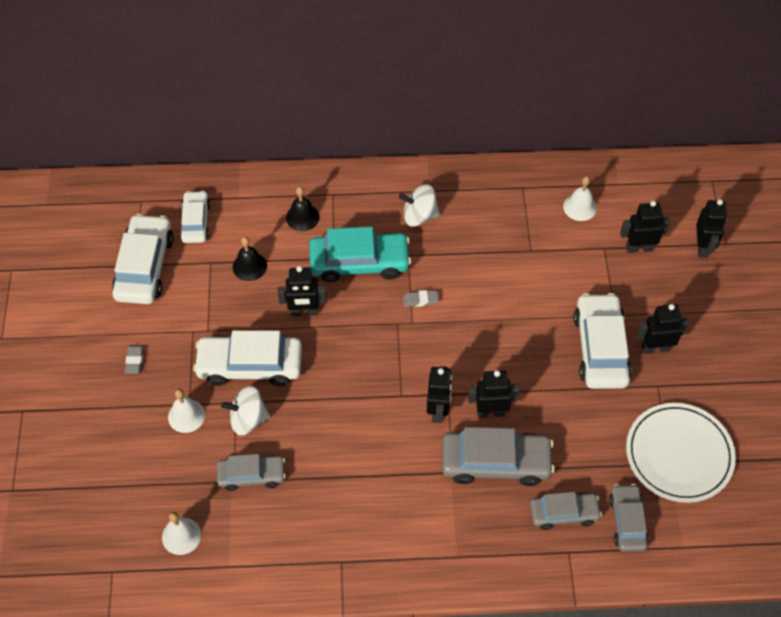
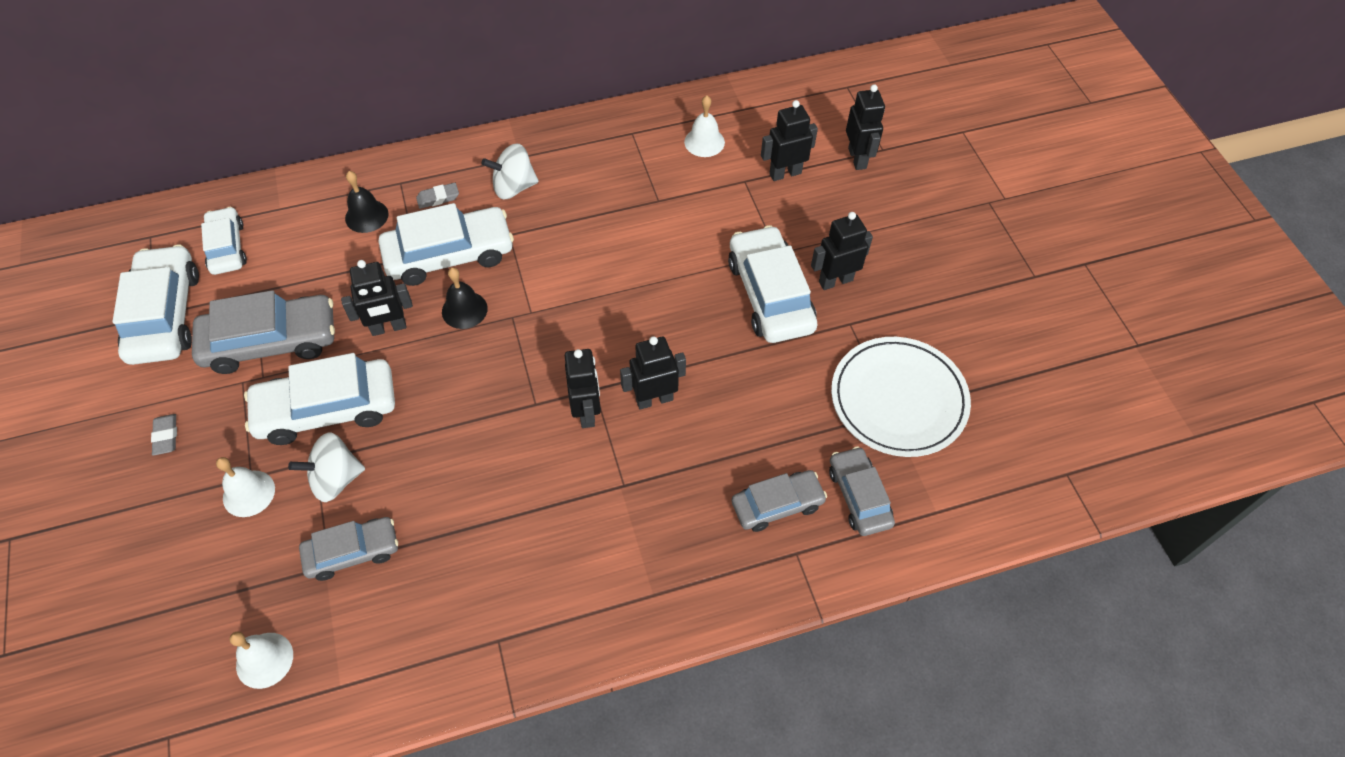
camera: 15 degrees left, 0 degrees up
(249, 266) = (307, 287): black bell -> black bell (464, 310)
(359, 262) = (449, 255): turquoise car -> white car
(420, 300) = (535, 283): grey eraser -> grey eraser (438, 198)
(495, 462) = (675, 461): grey car -> grey car (271, 342)

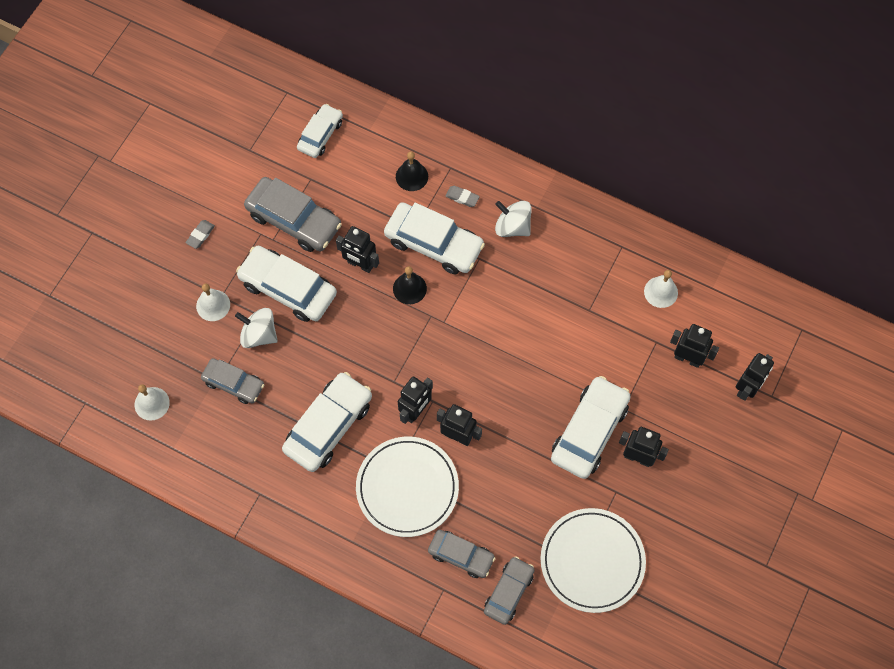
camera: 45 degrees right, 10 degrees up
(165, 315) = (255, 155): white car -> white car (328, 426)
(655, 489) = (407, 487): none -> white plate

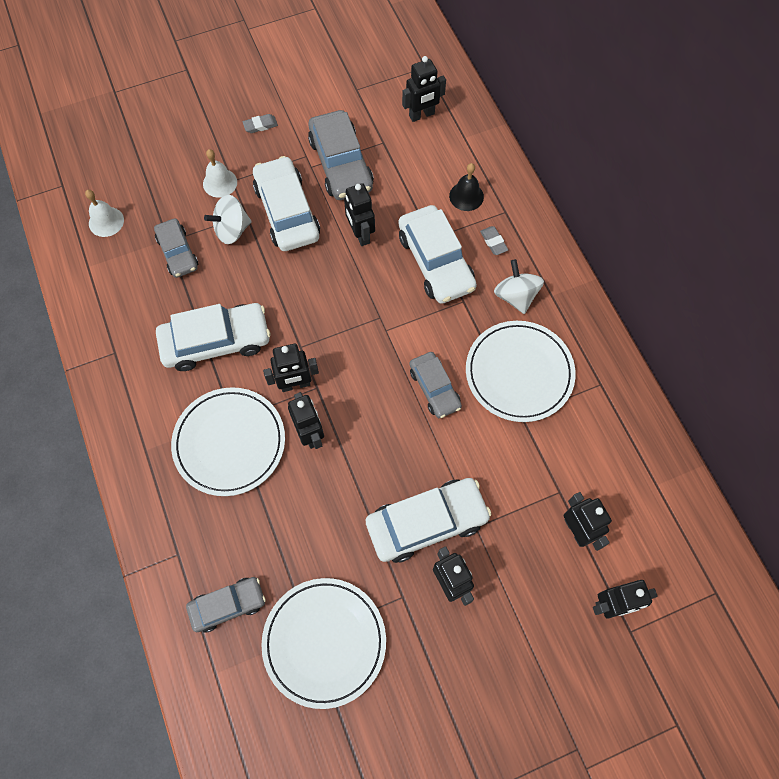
camera: 40 degrees right, 0 degrees up
(259, 334) = (232, 230): white spinning top -> white spinning top turned 90 degrees counterclockwise
(320, 135) = (422, 115): white car -> black robot
(409, 288) = (382, 282): black bell -> none
(461, 555) = (218, 537): grey car -> grey car (434, 388)
(562, 281) = (519, 373): none -> white plate
(661, 292) = (603, 451): white bell -> none

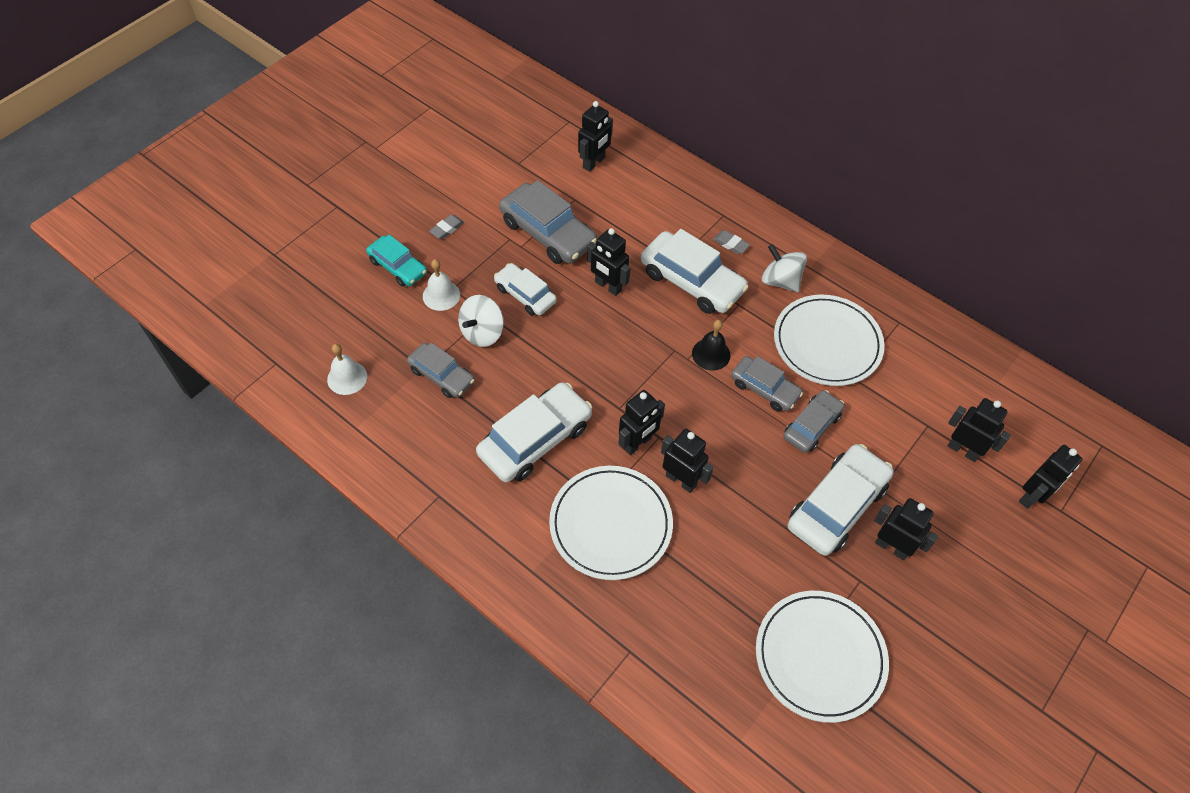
camera: 30 degrees left, 10 degrees down
(201, 143) = (398, 267): none -> turquoise car
(228, 605) = (710, 672): grey car -> grey car (812, 426)
(287, 212) = (525, 294): white car -> white car, size x0.61
(466, 196) = (681, 215): black bell -> black bell (711, 354)

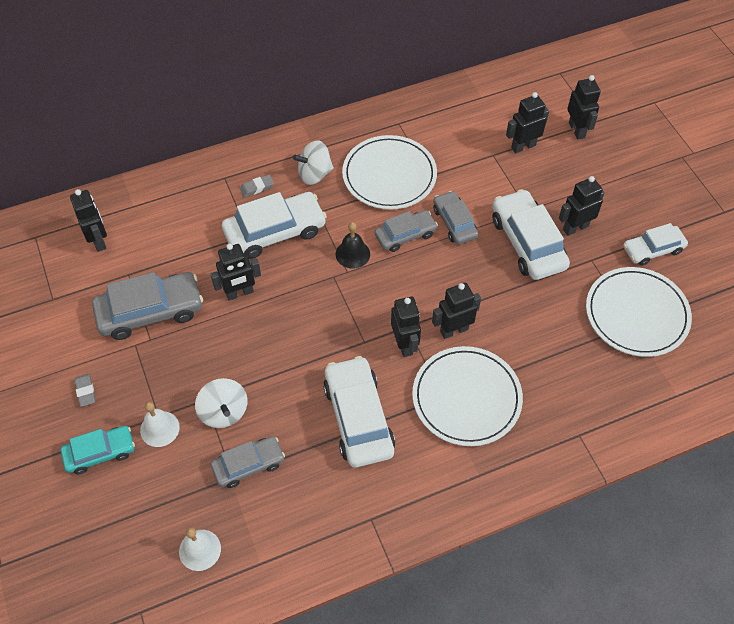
camera: 60 degrees left, 0 degrees up
(525, 294) = (205, 359): white car -> white car (653, 249)

